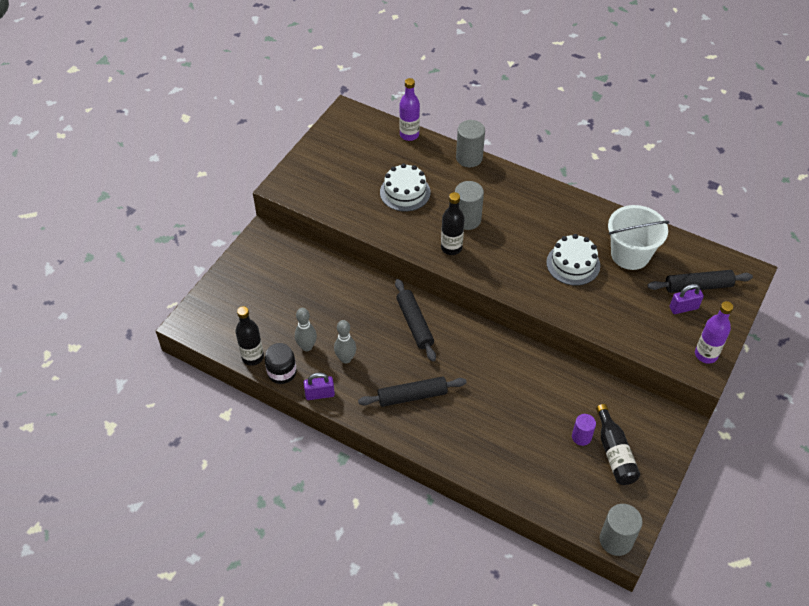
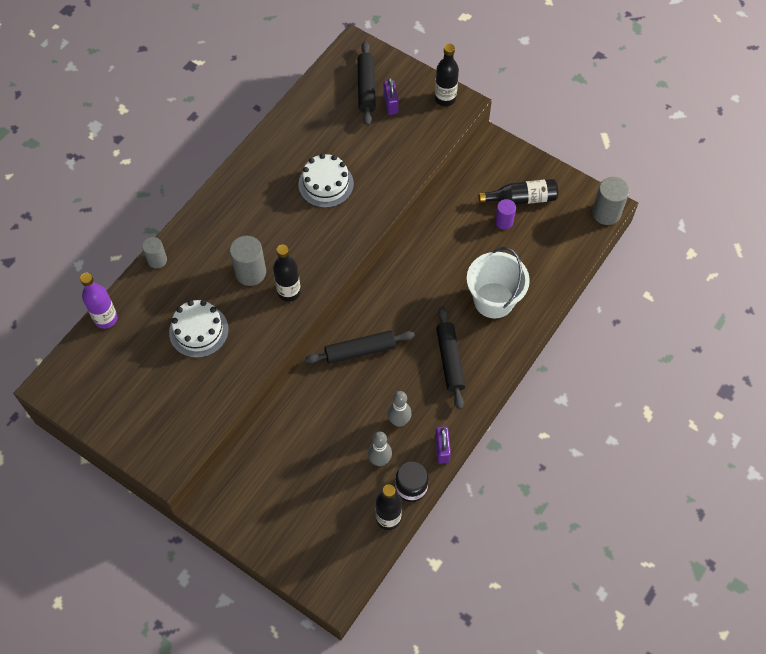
camera: 85 degrees left, 10 degrees up
(469, 158) = (157, 260): grey cylinder -> grey cylinder, size x0.63
(630, 254) = (320, 134): white bucket -> white bucket (494, 300)
(706, 355) = (445, 98): purple bottle -> black bottle

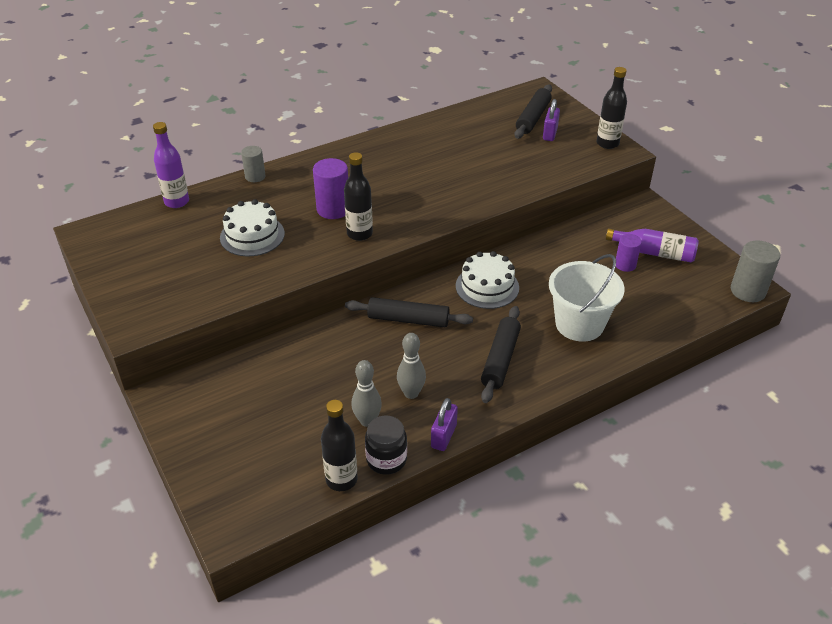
camera: 25 degrees right, 20 degrees down
(250, 272) = (333, 209): grey cylinder -> purple cylinder
(326, 184) = (450, 169): white cake -> white cake (487, 287)
(521, 199) = (654, 253): black bottle -> purple bottle

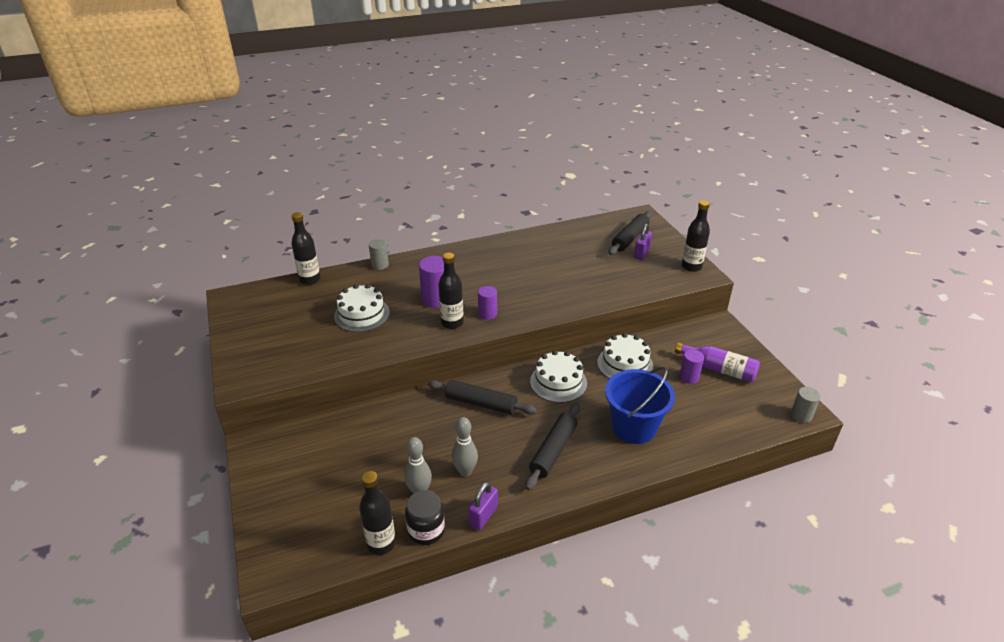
camera: 10 degrees right, 5 degrees down
(177, 202) = (310, 279): purple bottle -> black bottle
(397, 219) = (487, 314): none -> purple cylinder
(554, 259) = (625, 364): none -> white cake
(579, 324) = (634, 427): white bucket -> blue bucket
(748, 291) = (801, 415): grey cylinder -> grey cylinder, size x0.63

